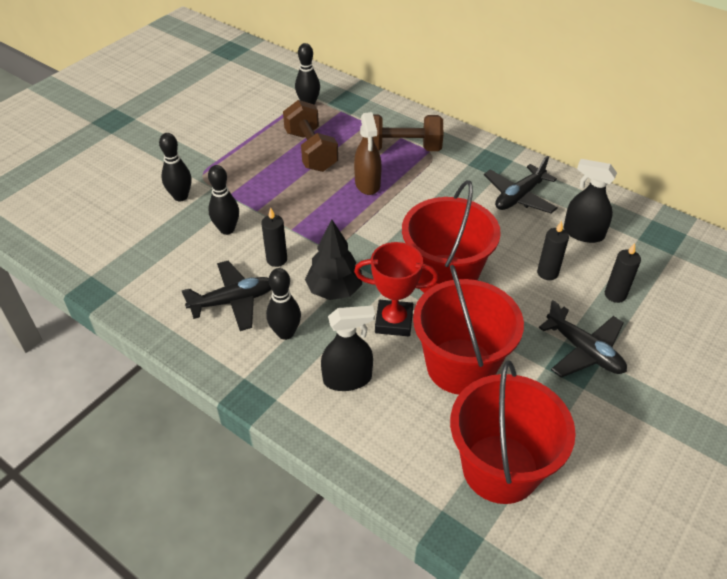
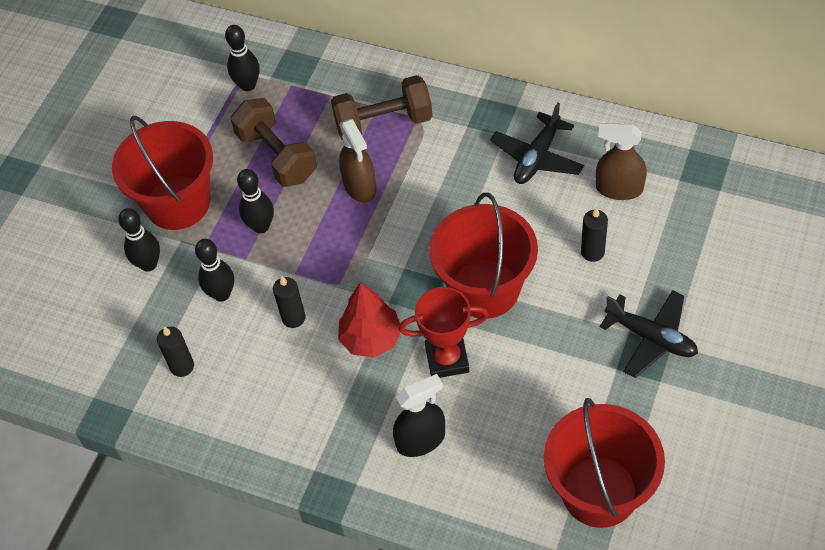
camera: 10 degrees left, 10 degrees up
(233, 301) = (266, 384): black plane -> none
(285, 333) = (337, 406): black bowling pin -> black bowling pin (261, 226)
(334, 290) = (371, 339): black tree -> red tree
(460, 366) = (531, 392): red bucket -> red bucket (178, 203)
(583, 233) = (619, 189): black spray bottle -> brown spray bottle
(615, 295) = (669, 260): black candle -> black candle (182, 366)

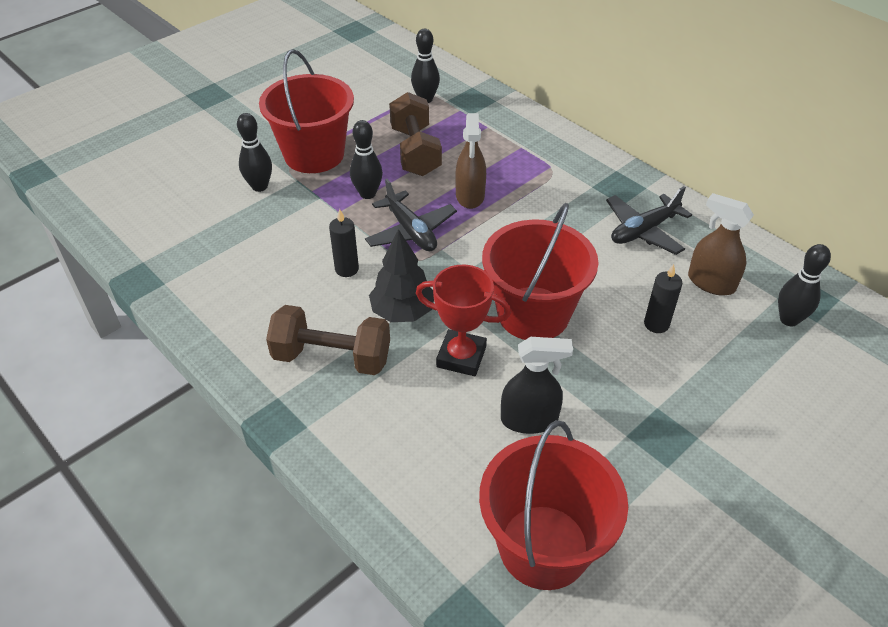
camera: 20 degrees right, 10 degrees down
(182, 366) = (229, 268): black candle -> none
(222, 294) = (300, 229): black bowling pin -> black bowling pin (789, 319)
(371, 339) = (403, 312): red tree -> black tree
(383, 123) = (520, 160): brown dumbbell -> brown dumbbell (332, 357)
(421, 440) = (392, 415): black spray bottle -> black spray bottle (529, 420)
(651, 338) = (678, 422): black plane -> black plane (411, 231)

